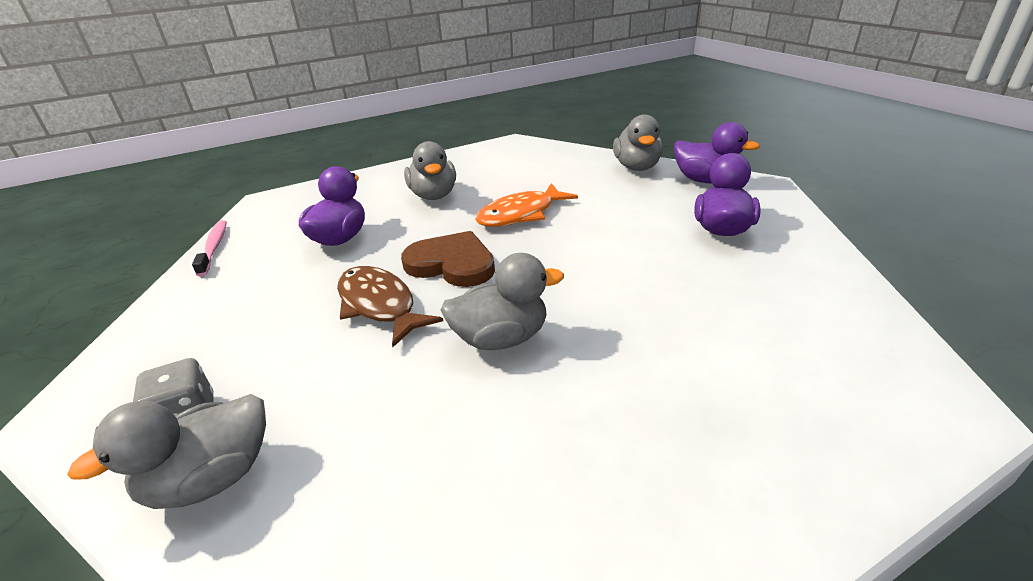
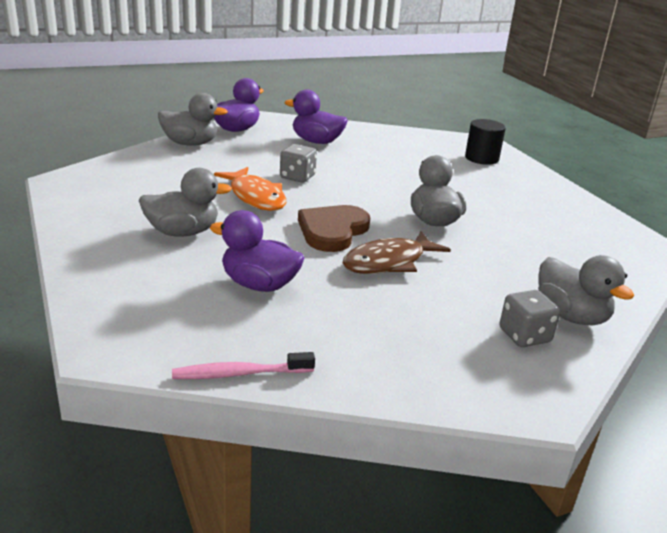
camera: 90 degrees left, 5 degrees down
(589, 229) = (297, 177): none -> grey dice
(831, 403) = (481, 158): none -> black cylinder

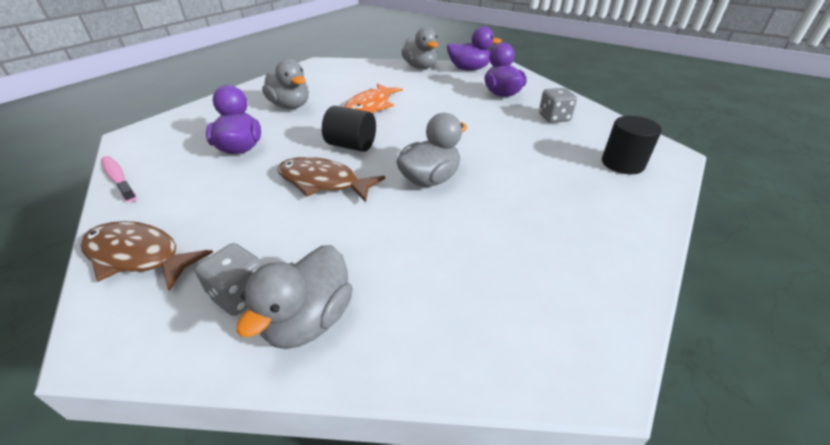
camera: 60 degrees right, 10 degrees up
(297, 177) = (425, 108): grey dice -> grey dice (554, 118)
(332, 231) = (351, 146): brown heart -> black cylinder
(429, 377) = (138, 256): none -> brown fish

